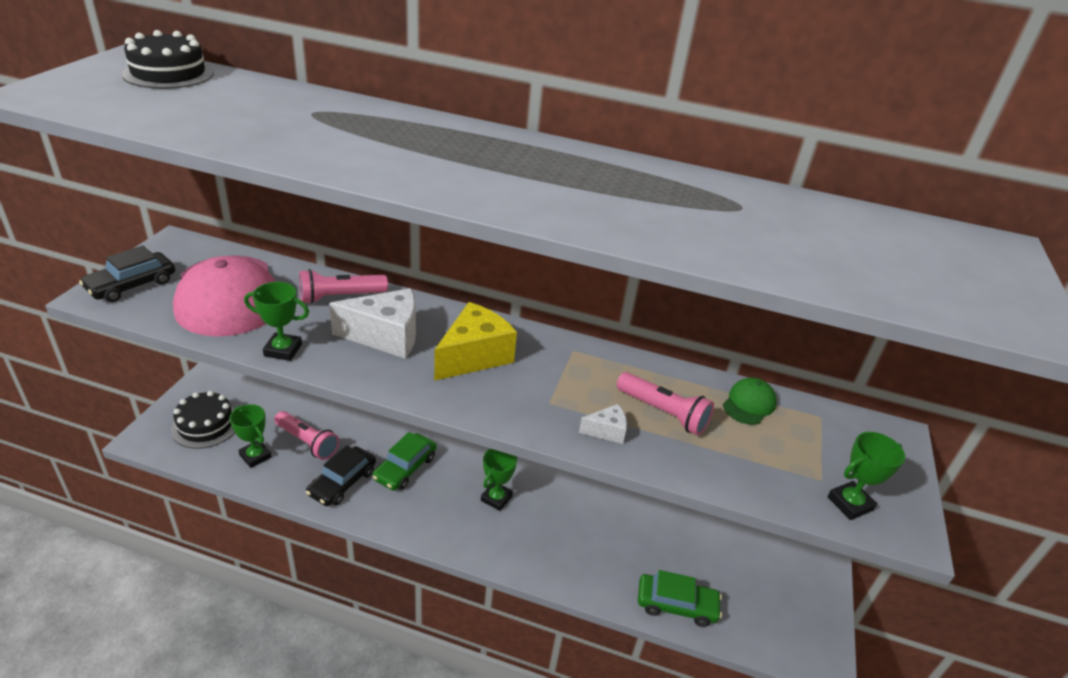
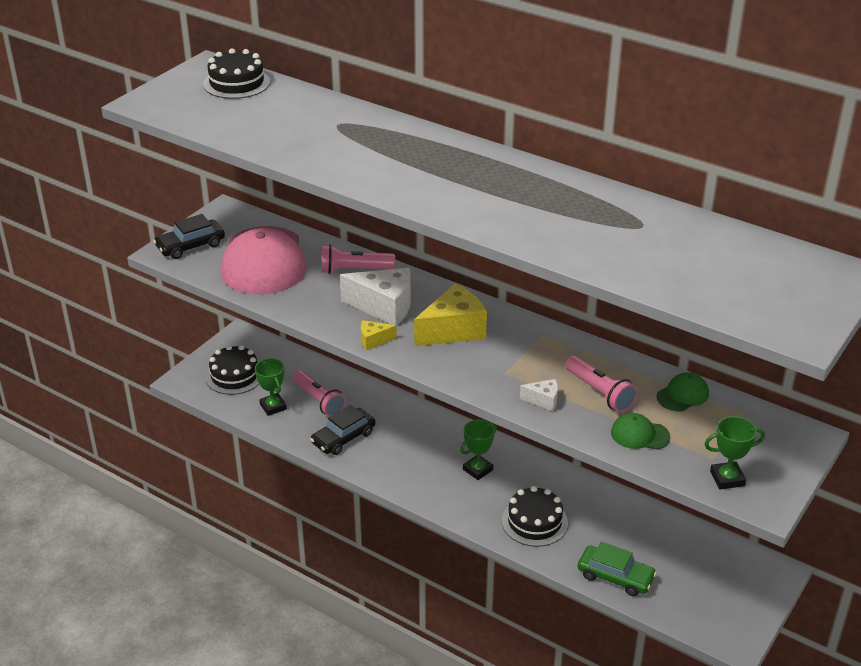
camera: 20 degrees right, 0 degrees up
(283, 350) = (300, 310): green trophy -> none
(383, 379) = (374, 340): none -> yellow cheese
(405, 468) = (401, 433): green car -> none
(573, 551) = (534, 522): none -> black cake
(730, 460) = (639, 435): none -> green cap

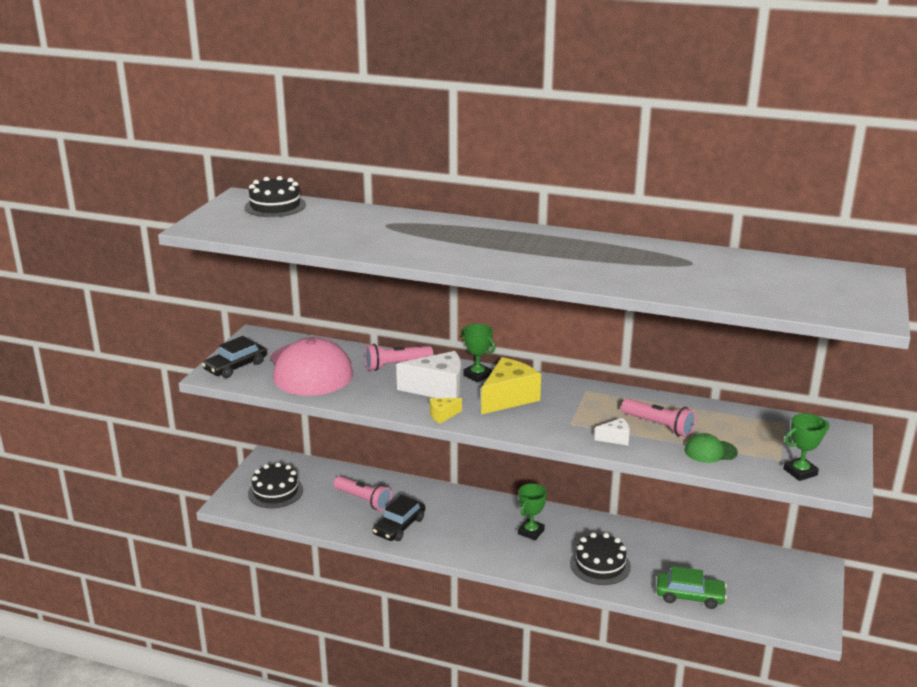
camera: 15 degrees left, 10 degrees down
(273, 407) = (323, 511): green trophy -> green trophy (477, 375)
(682, 395) = (727, 417): green cap -> none

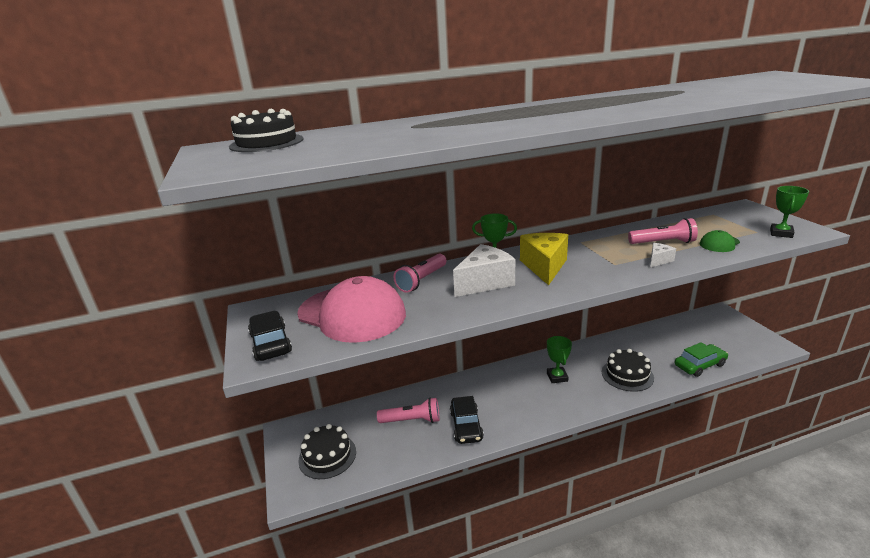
camera: 35 degrees left, 0 degrees up
(235, 366) = (271, 343): black car -> black car turned 150 degrees clockwise
(443, 415) = (524, 298): yellow cheese -> none

